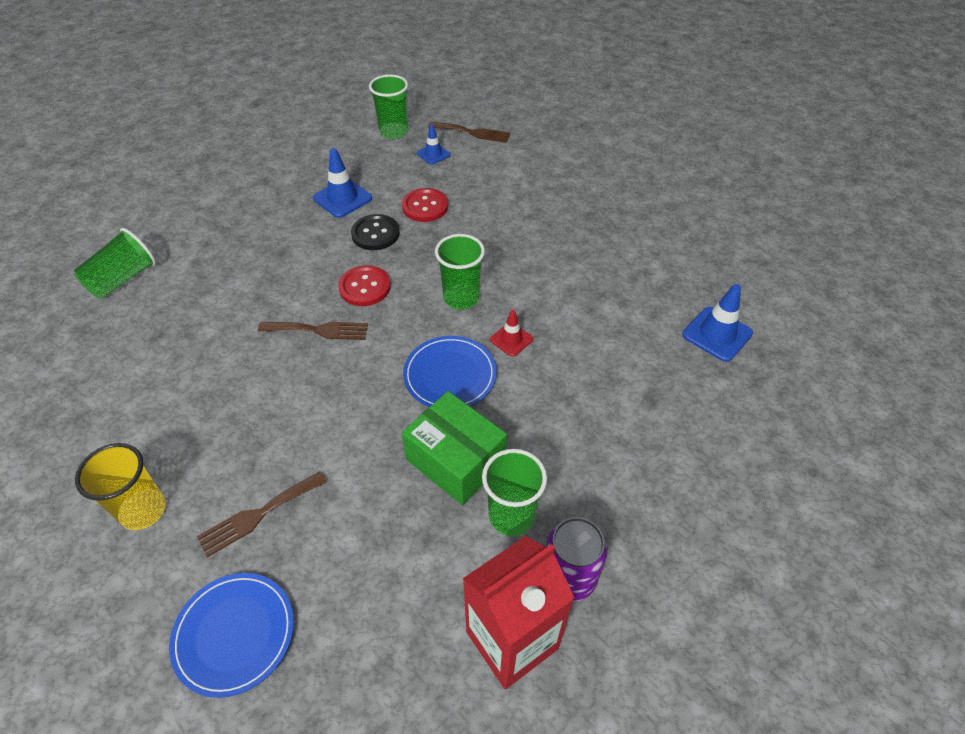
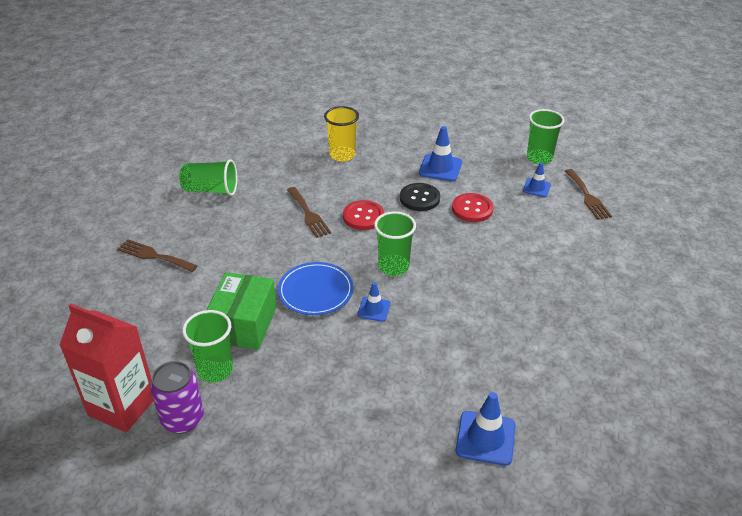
camera: 60 degrees right, 10 degrees down
(123, 279) = (287, 121): green cup -> green cup (211, 190)
(143, 510) = (134, 212): yellow cup -> yellow cup (342, 155)
(234, 634) = (76, 283): blue plate -> none
(511, 339) = (374, 309): red traffic cone -> blue traffic cone

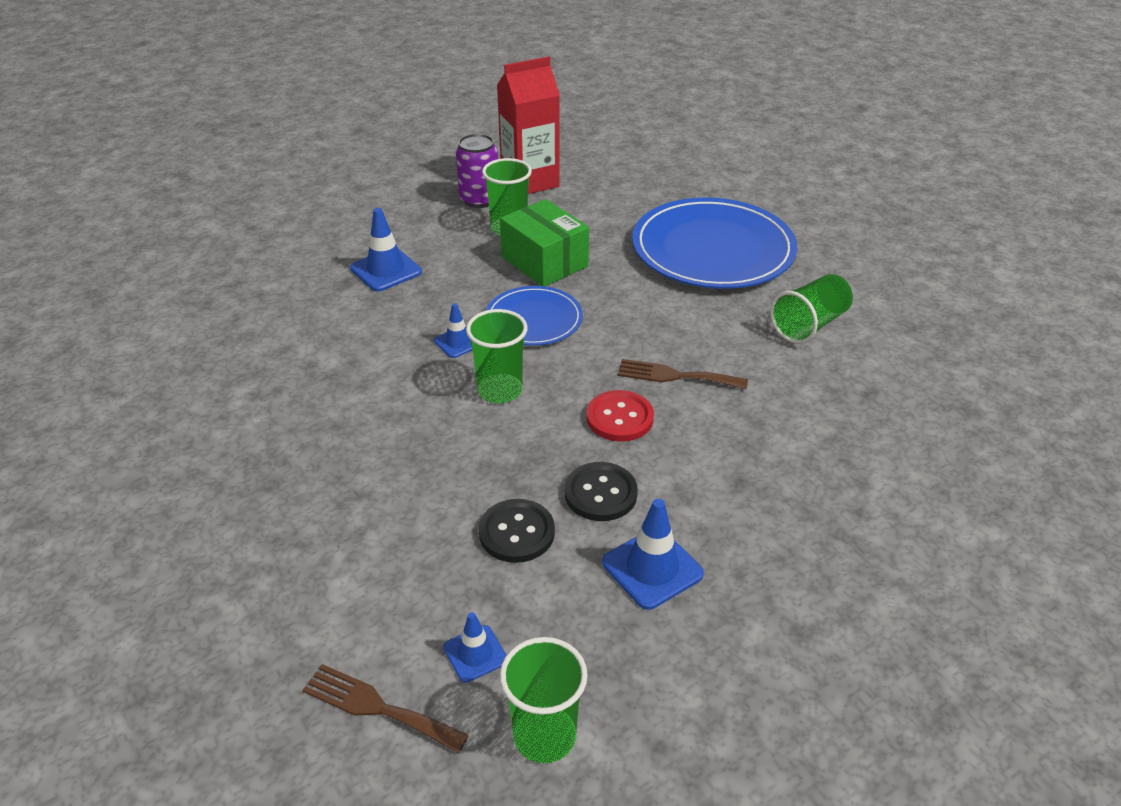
camera: 130 degrees right, 0 degrees up
(155, 256) = (713, 249): brown fork -> blue plate
(342, 155) = (793, 477): yellow cup -> none
(472, 209) = (516, 532): red button -> black button
(485, 438) = (234, 322): blue traffic cone -> blue traffic cone (386, 270)

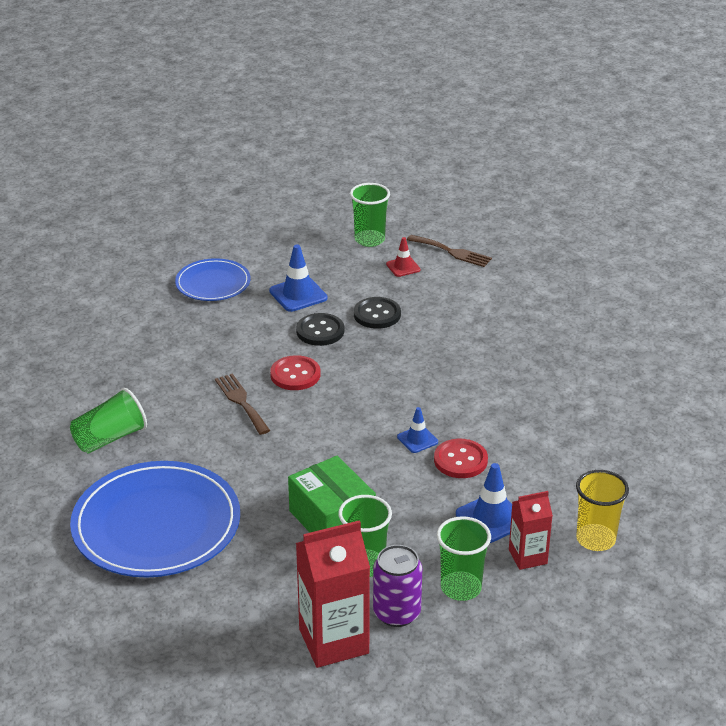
camera: 175 degrees left, 5 degrees down
(288, 258) = (595, 539): none -> yellow cup
(357, 242) = (527, 557): none -> red carton
(410, 322) = (460, 460): none -> red button
(475, 654) = (403, 267): blue traffic cone -> red traffic cone
(500, 391) = (383, 398): green cup -> green cup (461, 588)
(534, 319) = (350, 457): blue plate -> blue plate (213, 283)
(676, 376) = (242, 402): brown fork -> brown fork turned 135 degrees counterclockwise

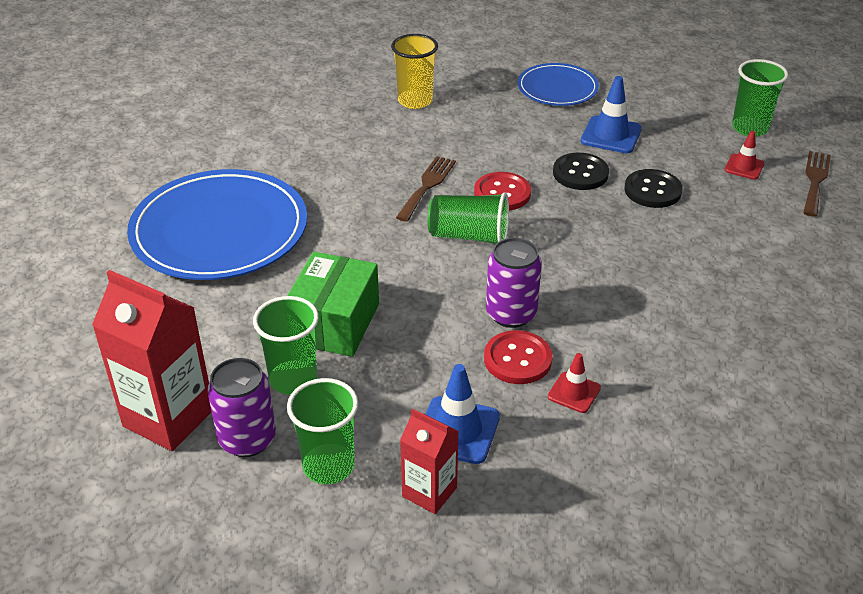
camera: 50 degrees right, 5 degrees up
(110, 438) = (298, 150): green cup -> green cup (469, 236)
(417, 439) = (511, 314): blue traffic cone -> purple can
(451, 252) = (815, 181): brown fork -> brown fork turned 150 degrees counterclockwise
(513, 455) = (574, 392): none -> red traffic cone
(595, 539) = (518, 534): yellow cup -> yellow cup (415, 101)

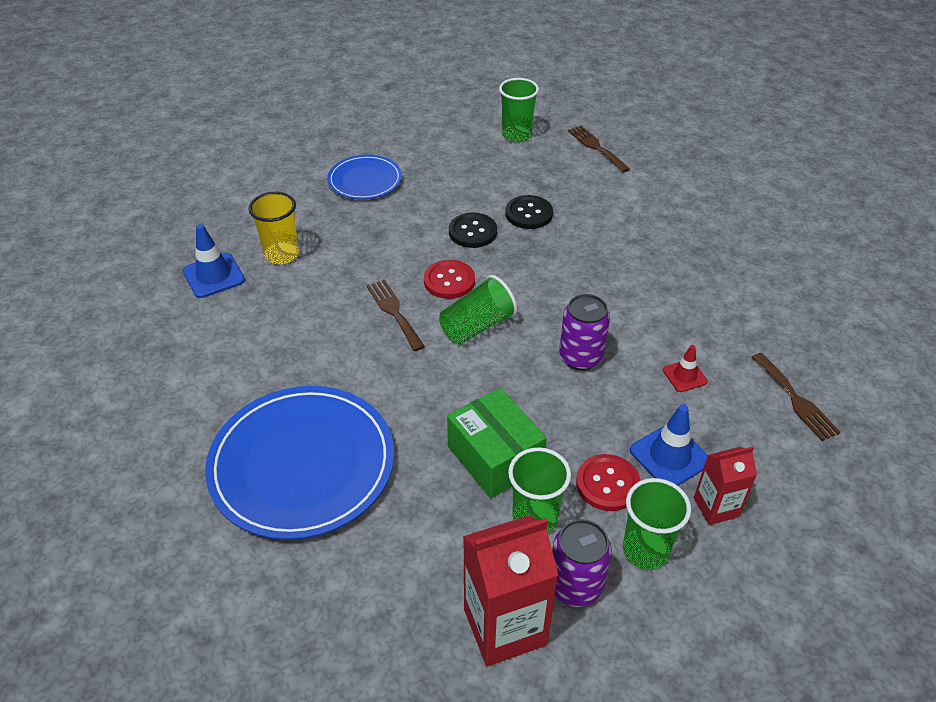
camera: 50 degrees left, 5 degrees up
(517, 359) = (628, 382): red button -> red button (607, 484)
(611, 135) = (449, 192): blue traffic cone -> blue traffic cone (213, 276)
(645, 489) = (795, 399): none -> brown fork
(744, 167) = (551, 163): red traffic cone -> none

